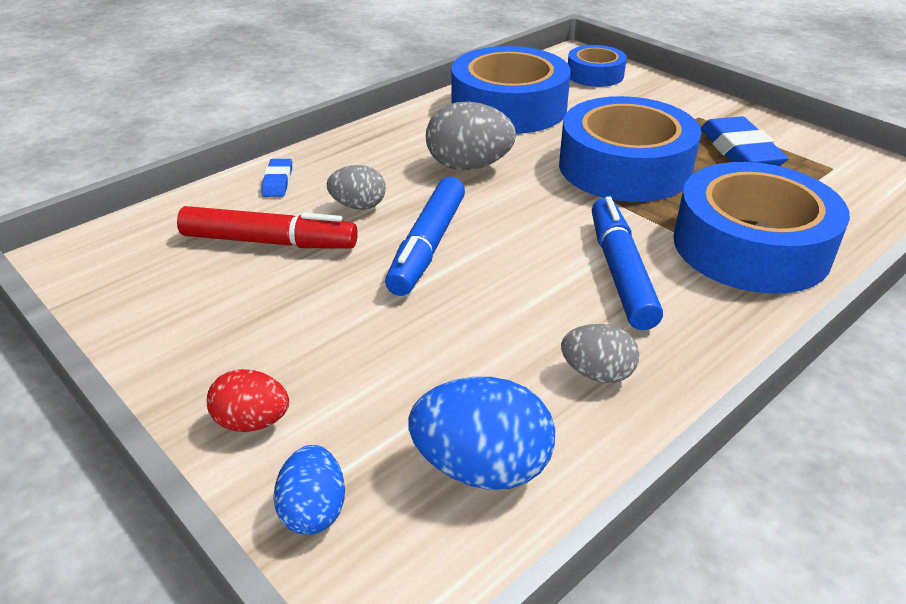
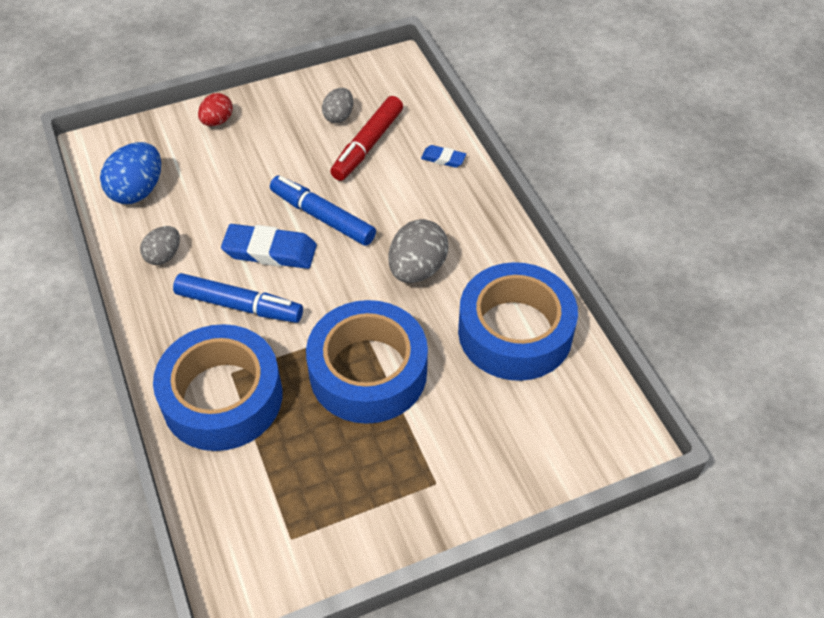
camera: 110 degrees right, 15 degrees up
(314, 510) = (154, 133): blue egg -> none
(358, 206) = (389, 194): grey egg -> grey egg (339, 116)
(595, 75) = (568, 436): blue tape -> none
(739, 151) = (354, 476): blue eraser -> blue eraser (270, 251)

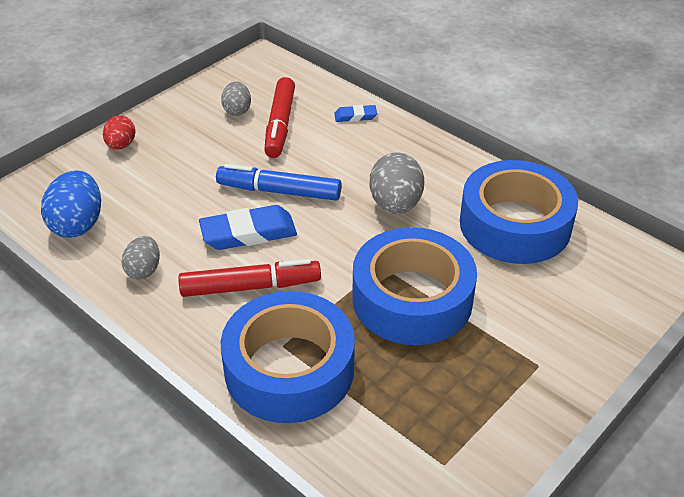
camera: 25 degrees left, 10 degrees down
(239, 305) = (250, 287): blue marker -> red marker

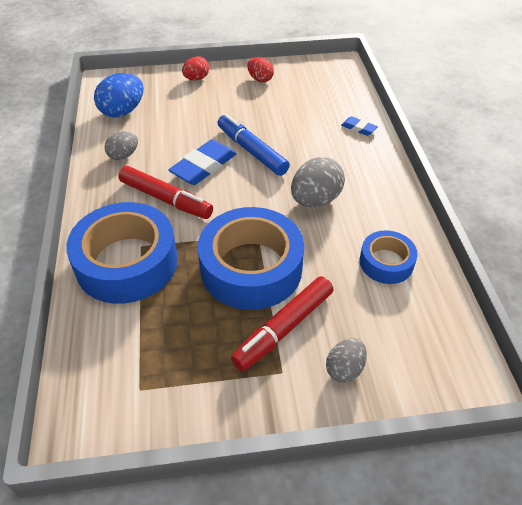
camera: 40 degrees right, 5 degrees up
(196, 113) = (260, 79): none -> red egg
(237, 110) = (286, 89): grey egg -> grey egg (344, 369)
(248, 233) = (203, 166): blue eraser -> blue eraser turned 75 degrees counterclockwise
(280, 125) = (302, 110): red marker -> red marker (284, 328)
(515, 225) = (386, 262): blue tape -> blue tape, size x0.53

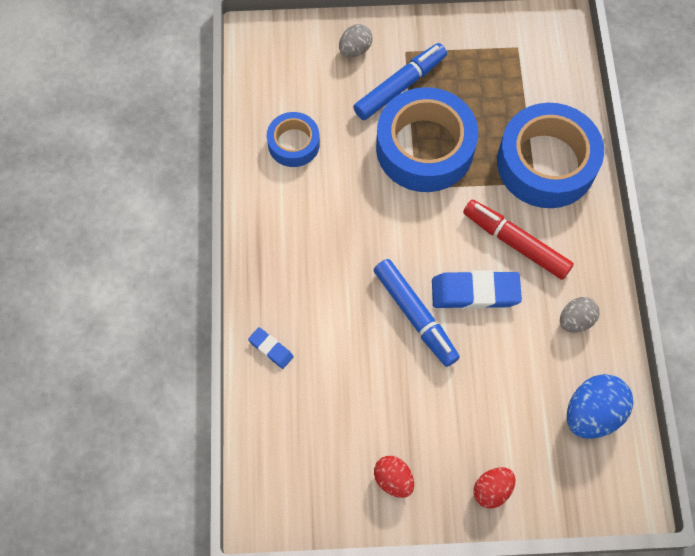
camera: 175 degrees left, 20 degrees up
(203, 166) = (475, 292): blue eraser -> blue eraser turned 45 degrees clockwise
(284, 328) = (400, 86): red marker -> blue marker
(315, 200) = (349, 228): grey egg -> none

